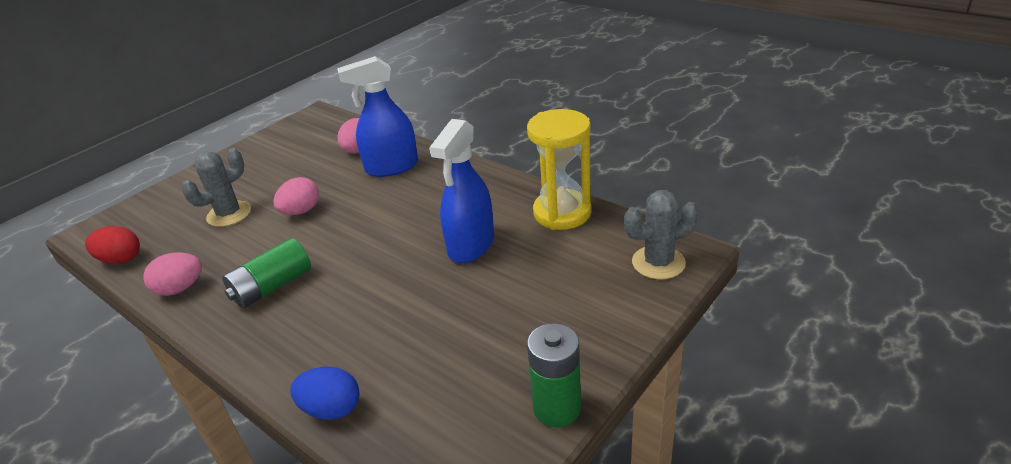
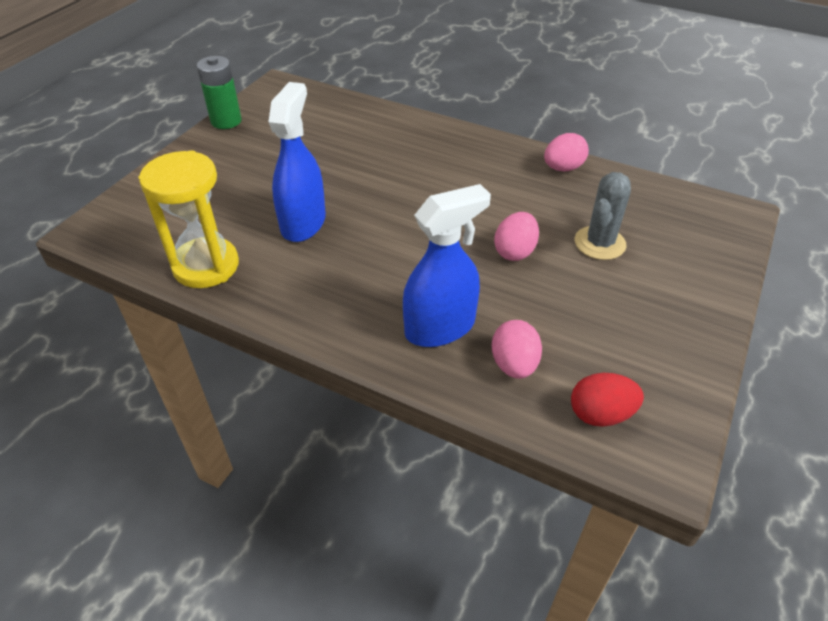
camera: 165 degrees right, 10 degrees up
(121, 260) = (657, 188): red egg -> red egg (600, 414)
(272, 287) = (478, 175): green battery -> none
(331, 409) = (373, 110): blue egg -> none
(658, 263) = (121, 217): grey cactus -> none

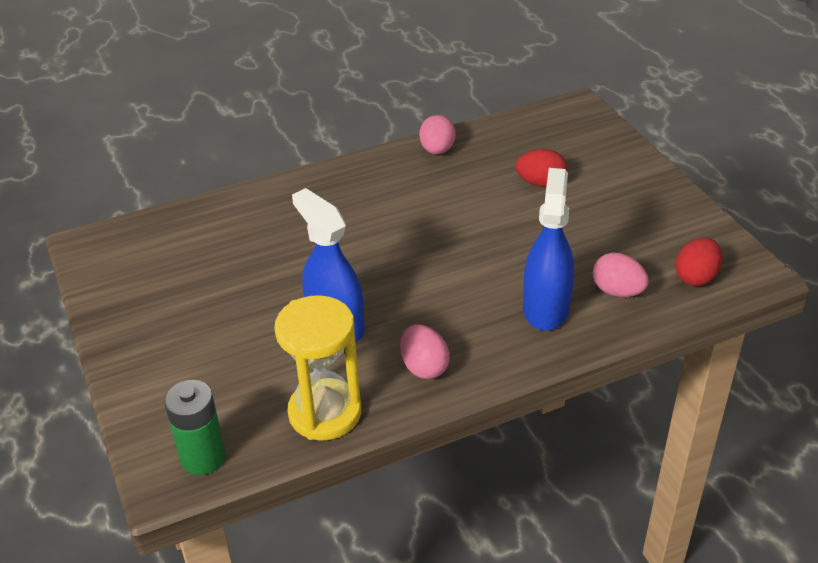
camera: 50 degrees left, 5 degrees down
(226, 121) = (103, 307): green battery -> green battery (203, 457)
(515, 251) = (504, 227): pink egg -> pink egg (424, 367)
(599, 243) = (540, 183): grey cactus -> red egg

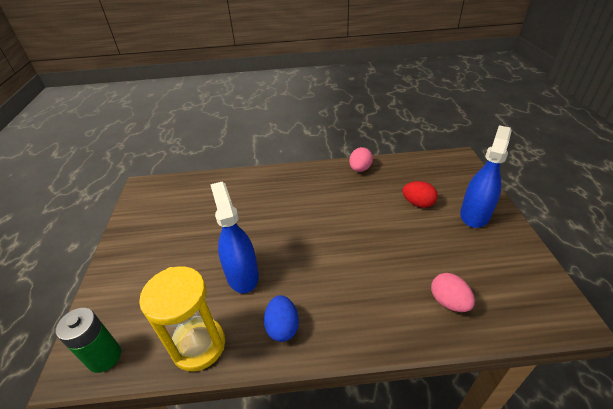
camera: 20 degrees right, 0 degrees up
(424, 367) = (282, 327): pink egg -> blue egg
(546, 308) = (389, 301): blue spray bottle -> blue spray bottle (475, 214)
(695, 277) = (516, 306): red egg -> none

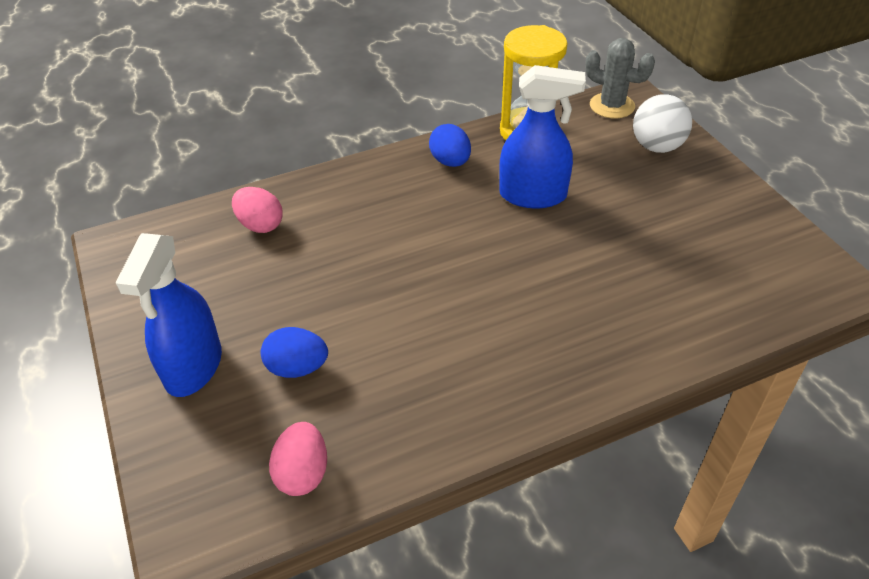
camera: 160 degrees right, 5 degrees up
(104, 357) = (612, 106): green battery -> grey cactus
(123, 295) = (657, 147): none -> white ball
(242, 275) = (533, 195): blue spray bottle -> blue spray bottle turned 45 degrees counterclockwise
(360, 169) = (431, 436): pink egg -> pink egg (303, 473)
(418, 203) = (297, 368): red egg -> blue egg

